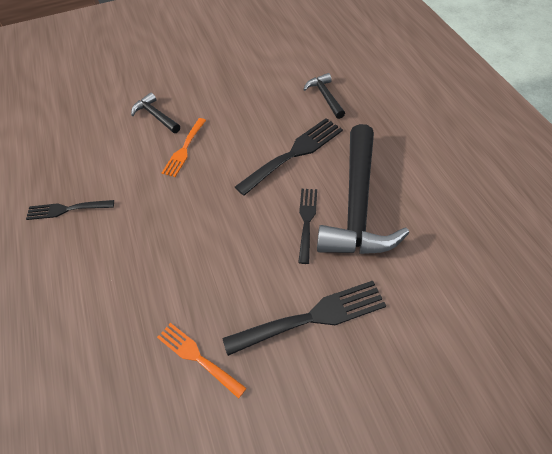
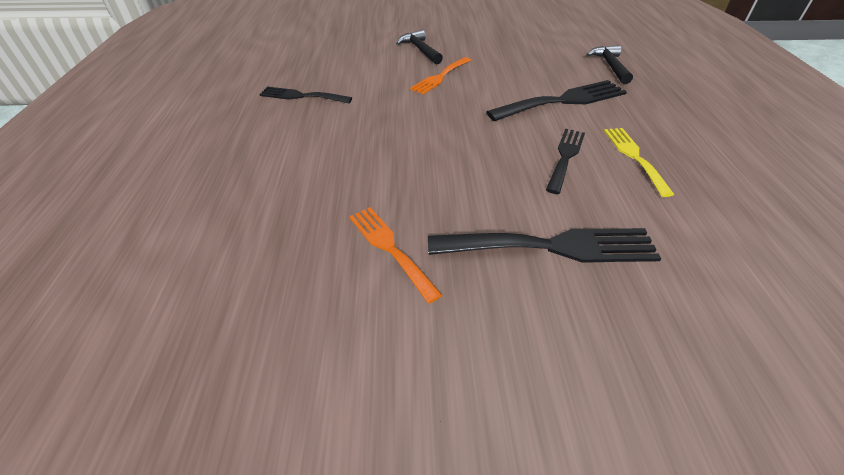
camera: 15 degrees right, 10 degrees down
(357, 205) = (634, 157): black hammer -> yellow fork

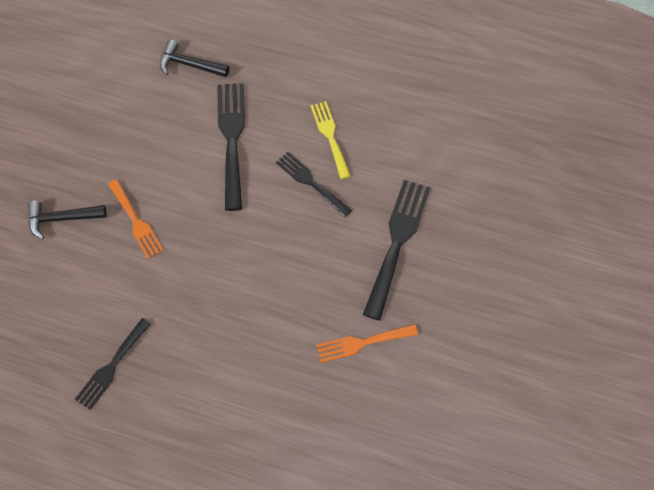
camera: 70 degrees left, 20 degrees up
(634, 157) = (330, 136): yellow fork -> yellow fork turned 60 degrees clockwise

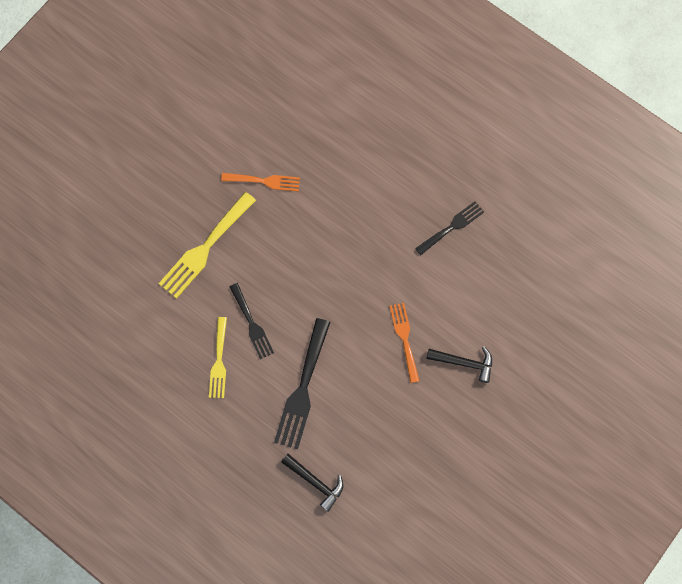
camera: 160 degrees left, 10 degrees up
(397, 242) = (205, 248): black fork -> yellow fork

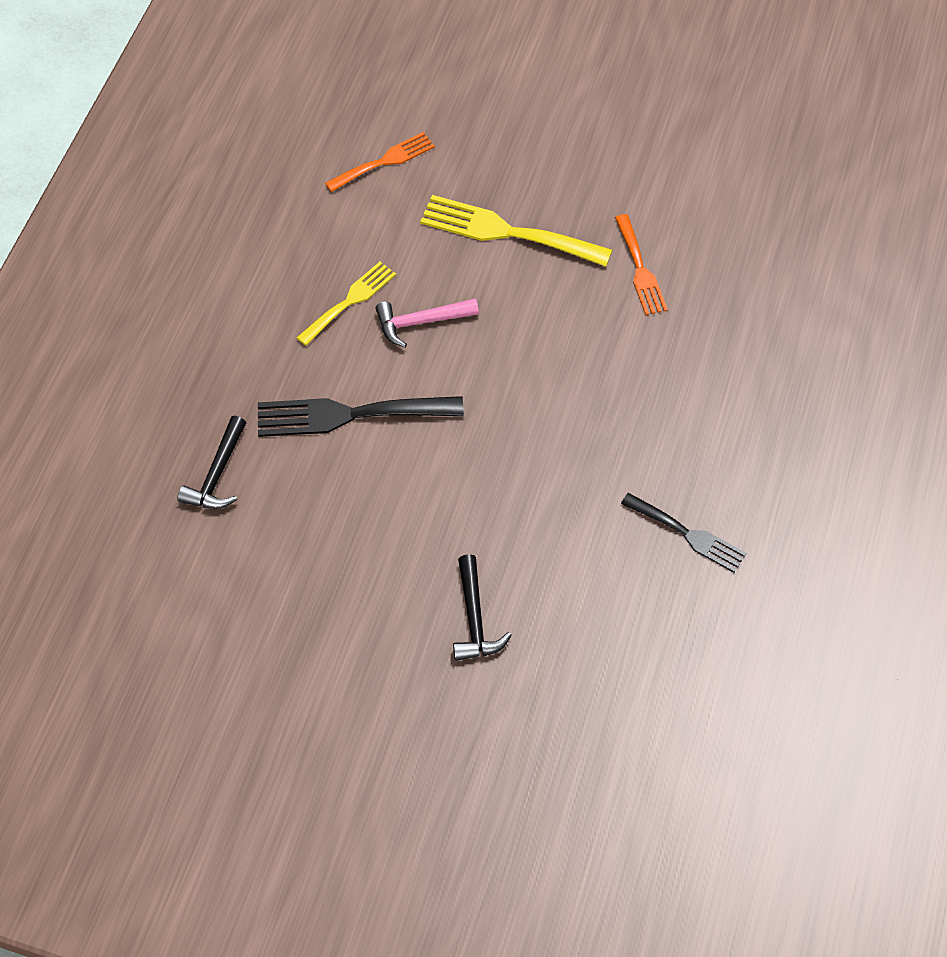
camera: 70 degrees right, 15 degrees down
(219, 361) = (350, 301): yellow fork -> yellow fork turned 150 degrees clockwise
(252, 324) = (420, 322): black fork -> pink hammer
(404, 338) = (479, 523): orange fork -> orange fork (384, 161)

